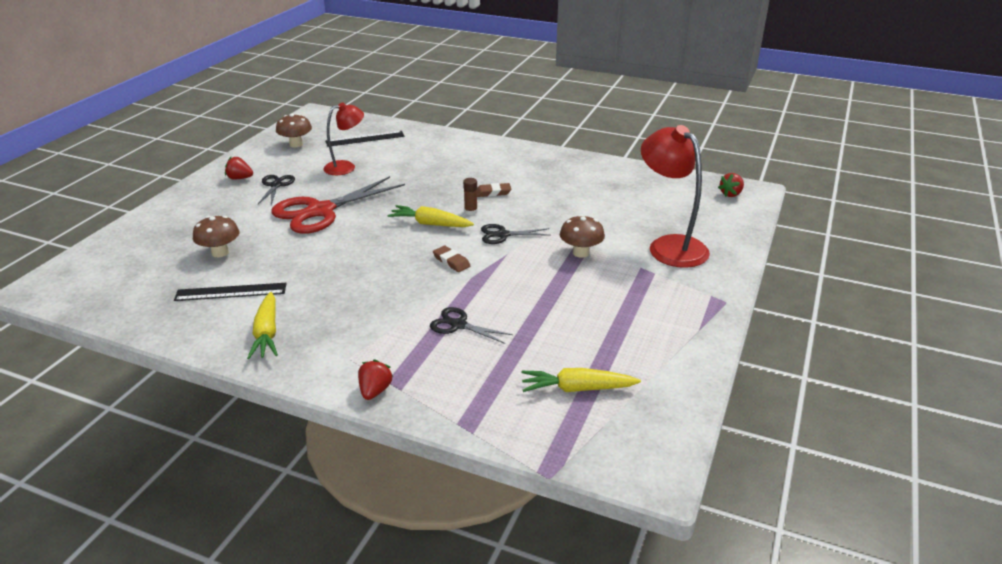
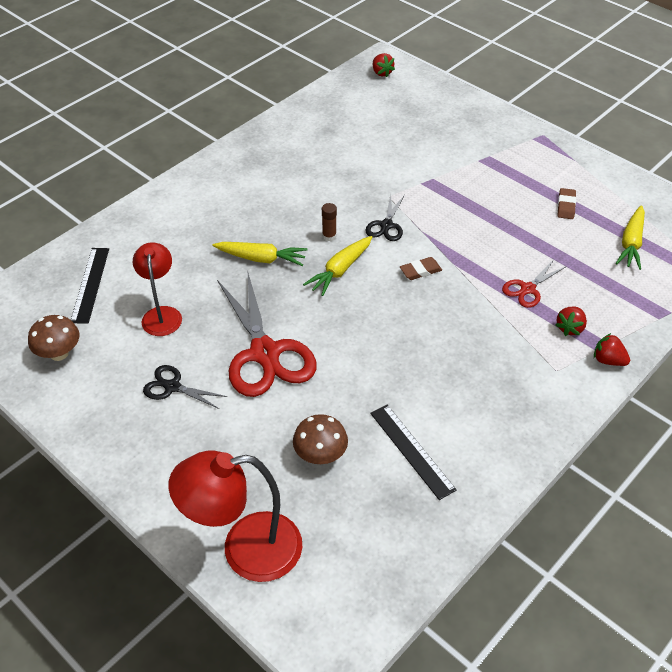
camera: 70 degrees left, 15 degrees up
(231, 292) = (412, 450): black ruler -> black ruler turned 45 degrees counterclockwise
(240, 178) = (128, 422): red strawberry -> red strawberry (570, 328)
(267, 333) = (500, 426): yellow carrot -> yellow carrot (261, 258)
(458, 325) = (528, 289): black scissors -> red scissors
(493, 192) = (297, 211): brown eraser -> brown eraser (566, 206)
(580, 253) = (440, 186): brown mushroom -> none
(669, 246) = (451, 134): red lamp -> red lamp (245, 550)

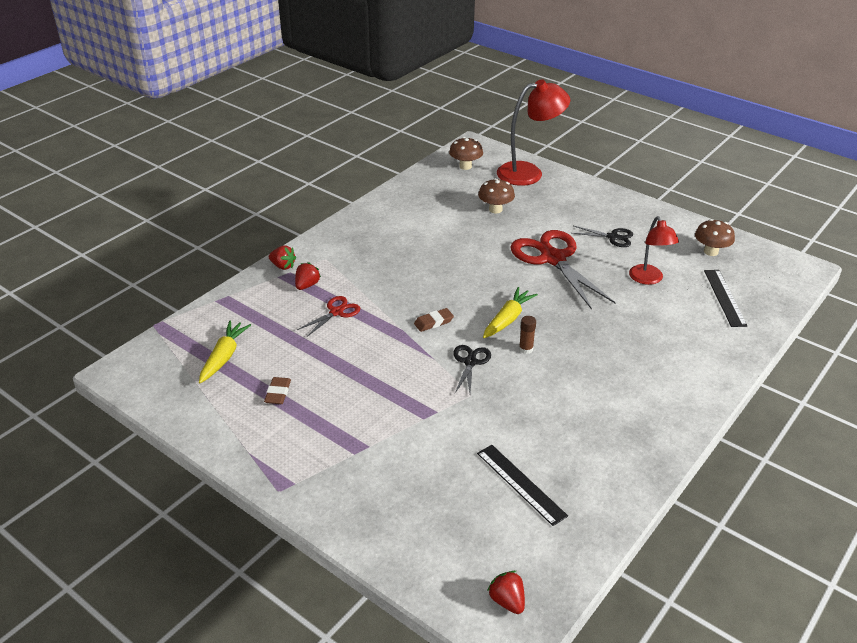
camera: 175 degrees right, 10 degrees down
(261, 258) = (584, 325): yellow carrot -> none
(352, 577) = (465, 166): none -> brown mushroom
(412, 450) = (434, 214): black ruler -> black ruler (520, 484)

